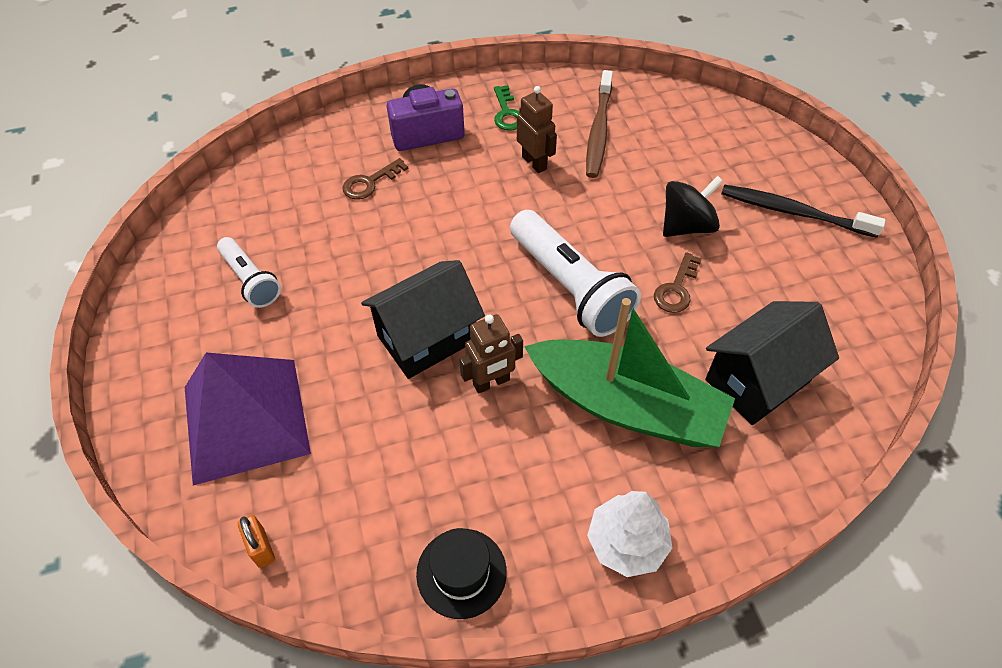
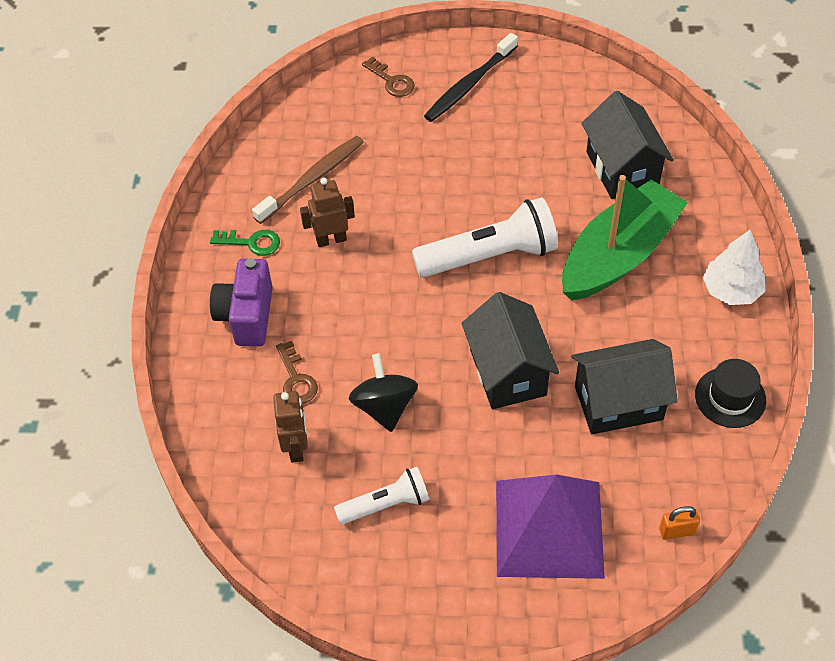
camera: 70 degrees left, 0 degrees up
(418, 450) = (618, 403): none -> black house
(491, 382) = (569, 337): brown robot -> brown robot (296, 448)
(598, 131) = (312, 179): brown toothbrush -> brown toothbrush turned 75 degrees counterclockwise
(676, 289) = (519, 186): brown key -> brown key (391, 81)
(686, 226) = (455, 157): black spinning top -> black spinning top (384, 407)

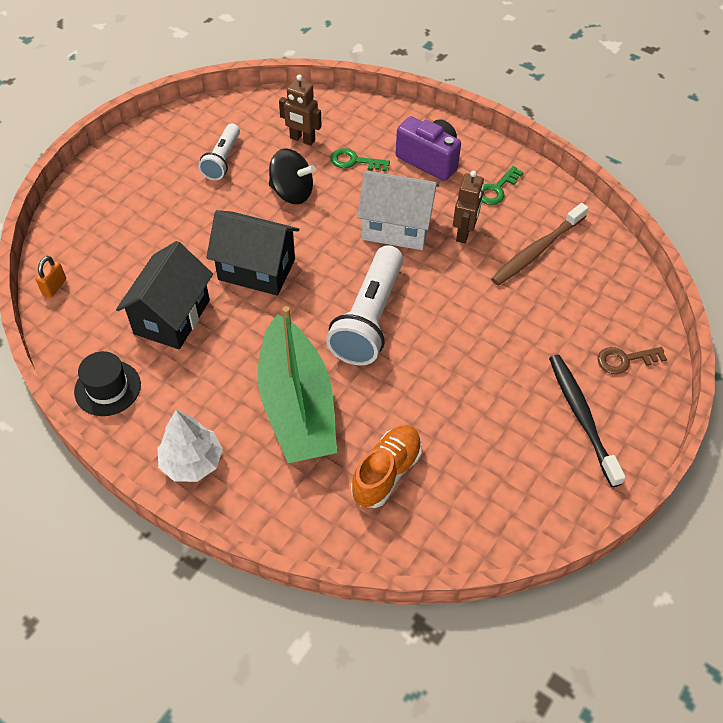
camera: 120 degrees right, 0 degrees up
(296, 379) = (354, 161): brown key -> green key
(312, 179) = (537, 250): brown toothbrush -> brown toothbrush turned 60 degrees clockwise
(364, 293) = (396, 228): none -> white house
(549, 528) = (126, 225): purple pyramid -> none
(622, 169) = (386, 473): black house -> orange shoe

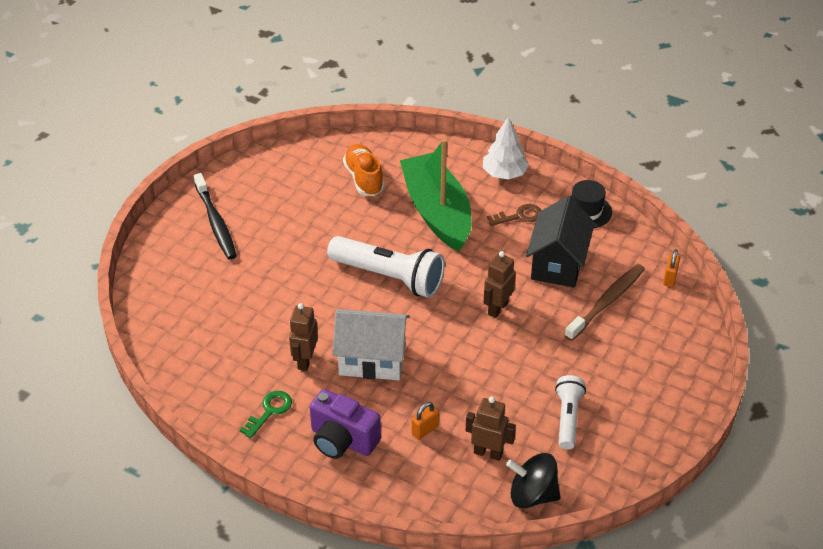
camera: 175 degrees right, 10 degrees down
(256, 269) = (497, 308): black house -> brown robot
(292, 192) = (484, 387): black spinning top -> black spinning top (532, 495)
(354, 161) = (424, 430): green key -> orange padlock
(369, 318) = (389, 277): white flashlight -> white flashlight turned 105 degrees clockwise
(386, 473) = (364, 179): orange shoe -> orange shoe turned 135 degrees clockwise
(537, 250) = (234, 350): brown toothbrush -> brown toothbrush (606, 302)
(625, 360) = (172, 264): brown key -> brown key (519, 216)

